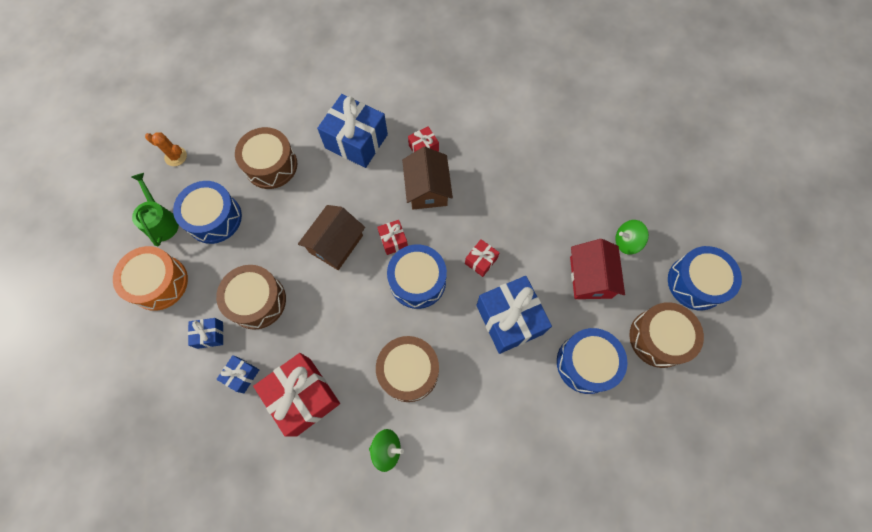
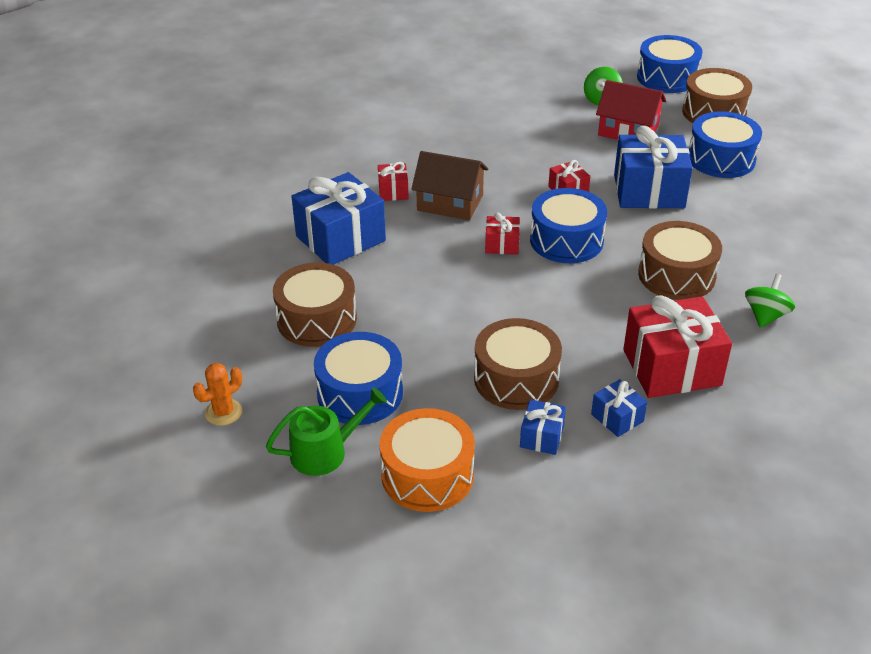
camera: 65 degrees left, 30 degrees down
(161, 221) = (325, 452): green watering can -> green watering can turned 150 degrees clockwise
(336, 244) = (476, 291): brown house -> none

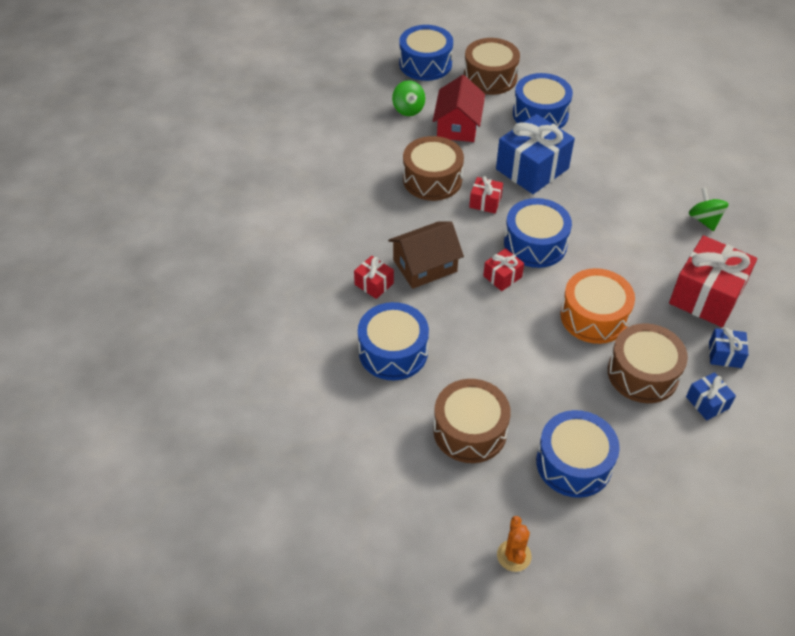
camera: 45 degrees left, 10 degrees up
(325, 452) = (613, 524): green watering can -> none
(340, 238) = (393, 351): blue gift -> blue drum
(427, 475) = (687, 485): orange drum -> orange drum (594, 316)
(628, 130) = (458, 125): red house -> red house turned 60 degrees counterclockwise
(676, 275) = (627, 225): brown drum -> brown drum (432, 179)

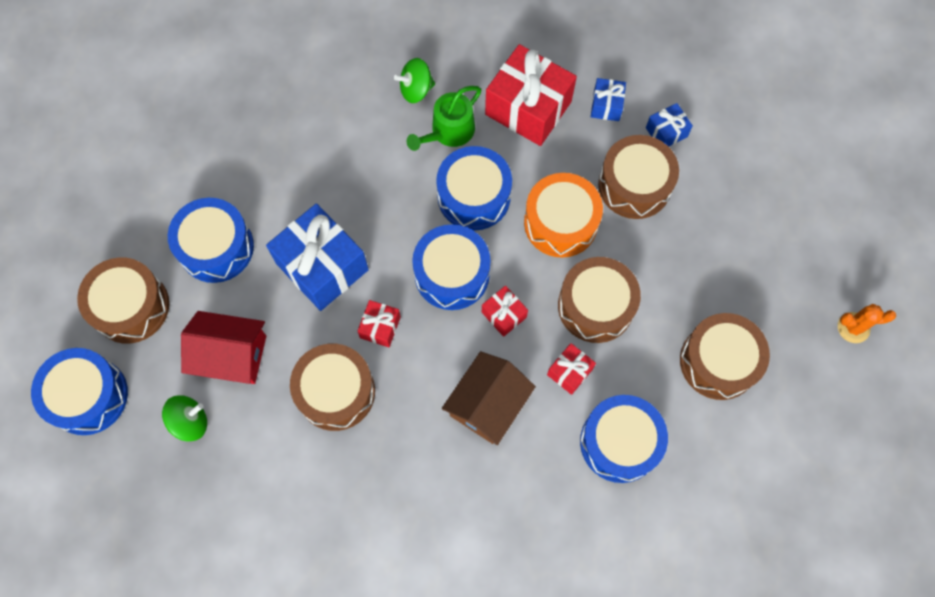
camera: 90 degrees left, 20 degrees up
(374, 284) = (518, 466): red gift -> red gift (569, 372)
(425, 266) = (488, 404): brown house -> brown house turned 60 degrees clockwise
(516, 339) = (595, 306): none -> brown drum
(574, 463) = (747, 263): blue drum -> blue drum (474, 196)
(668, 241) = (449, 132): none -> green watering can

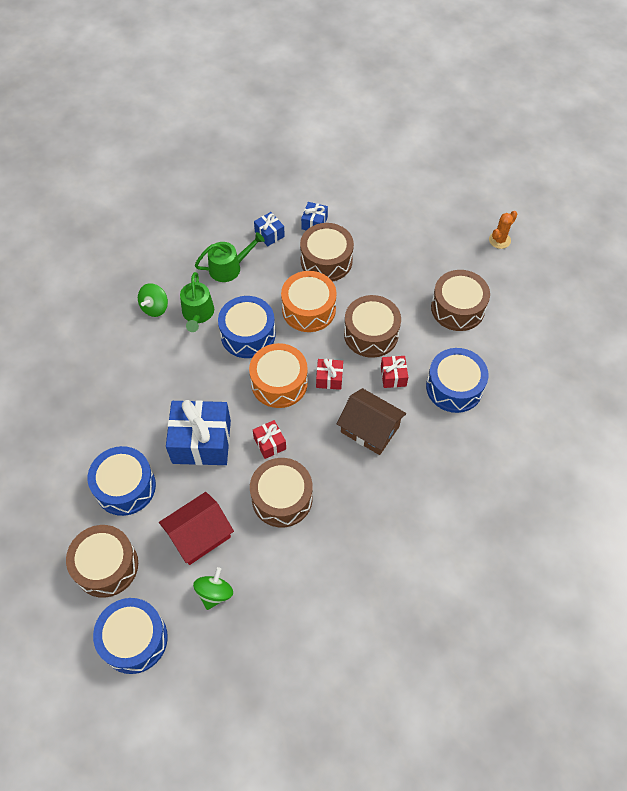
camera: 45 degrees left, 10 degrees down
(452, 274) = (279, 383): blue drum -> orange drum
(488, 404) = (370, 429): brown house -> brown house turned 45 degrees counterclockwise
(528, 108) = (229, 267): red gift -> green watering can

